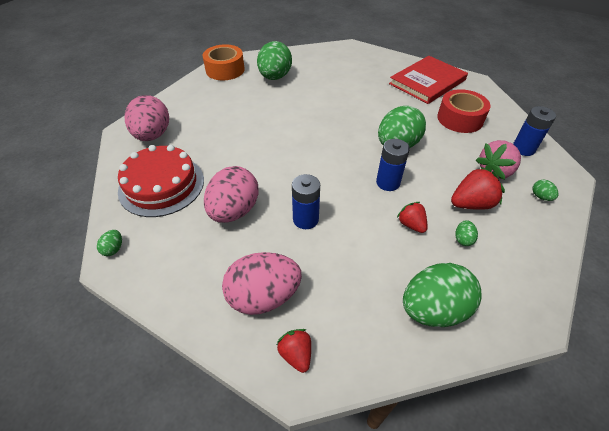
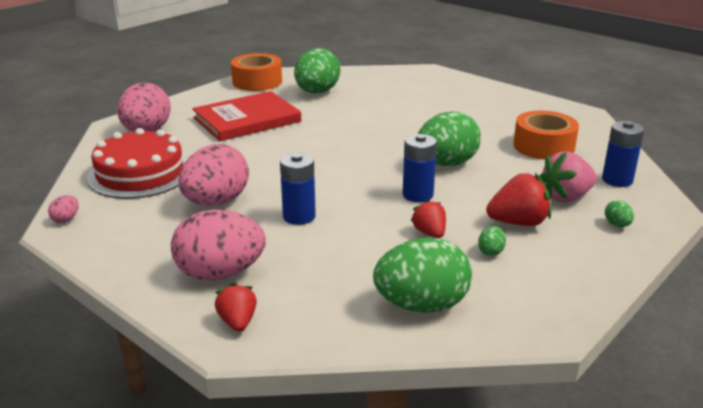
camera: 10 degrees right, 20 degrees down
(114, 249) = (66, 219): green egg -> pink egg
(427, 82) = (516, 109): red book -> red book (247, 120)
(460, 119) = (543, 146): red tape -> orange tape

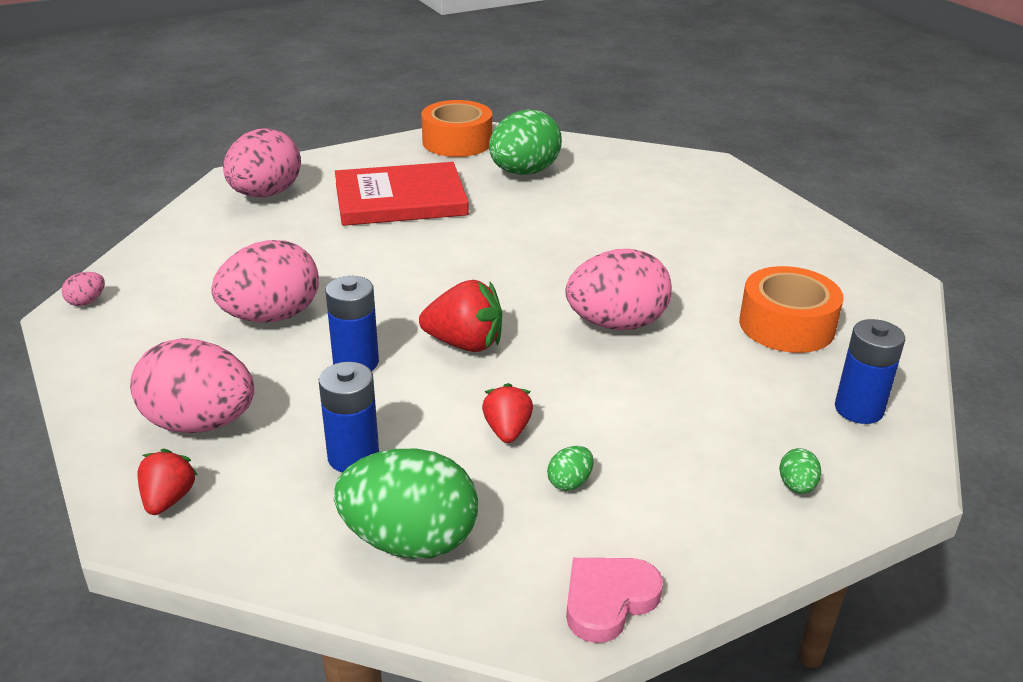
camera: 20 degrees right, 5 degrees up
(140, 173) = (214, 254): red cake -> none
(417, 195) = (537, 365): blue battery -> blue battery (353, 457)
(446, 164) = (616, 324): green egg -> pink egg
(518, 222) = (647, 445): red strawberry -> red strawberry (465, 344)
(565, 306) = (608, 600): none -> pink heart
(566, 197) = (753, 420): pink strawberry -> none

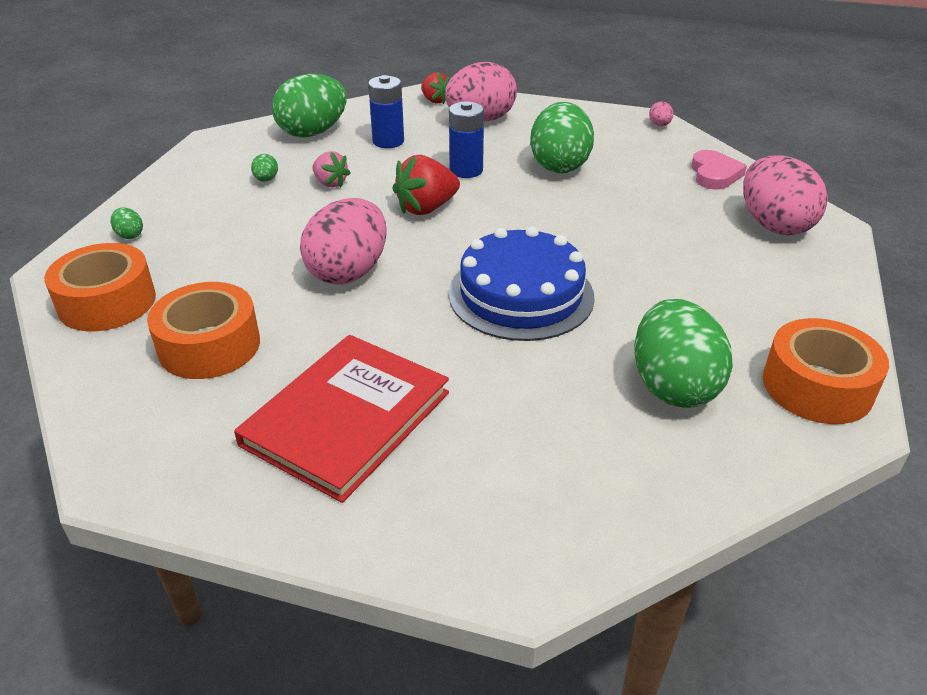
camera: 135 degrees right, 5 degrees up
(271, 316) = (559, 165): pink egg -> green egg
(400, 199) = (688, 280): red book -> red book (346, 418)
(507, 431) = (330, 183): red strawberry -> pink strawberry
(518, 245) = (521, 295): none -> blue cake
(608, 600) = (198, 154): pink heart -> pink heart (714, 174)
(858, 409) = (107, 302): blue battery -> orange tape

